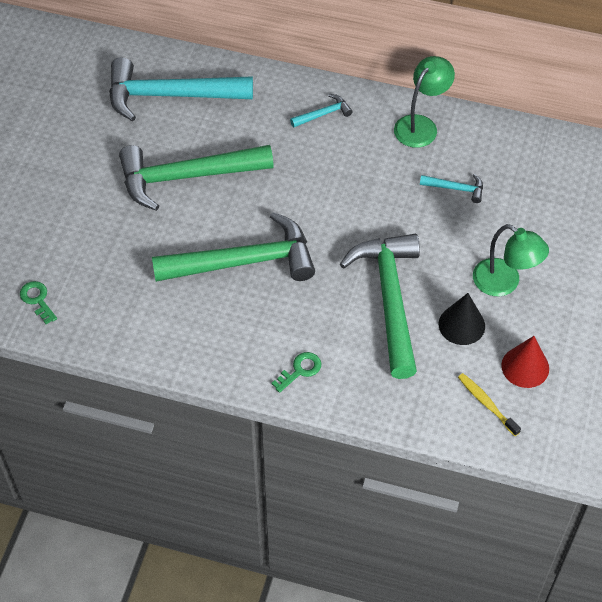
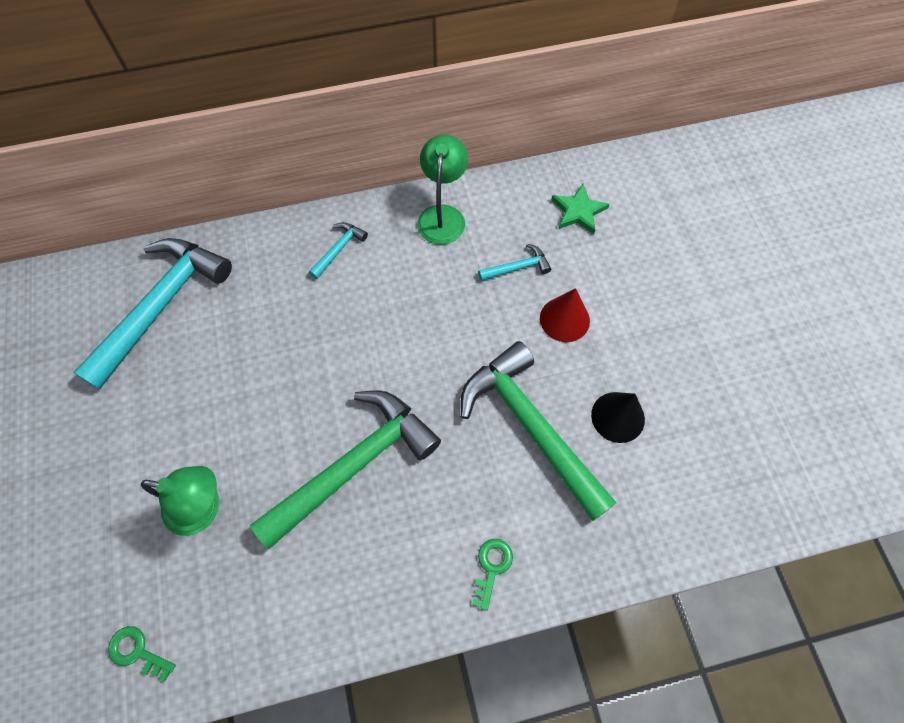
camera: 30 degrees left, 10 degrees up
(170, 96) = (161, 306): turquoise hammer -> turquoise hammer turned 150 degrees clockwise
(186, 177) = (233, 394): green hammer -> none
(487, 404) = (699, 495): yellow toothbrush -> none
(504, 283) = (627, 347): green lamp -> green lamp (203, 509)
(525, 367) = (706, 431): red cone -> red cone (564, 319)
(536, 170) = (578, 211): none -> green star

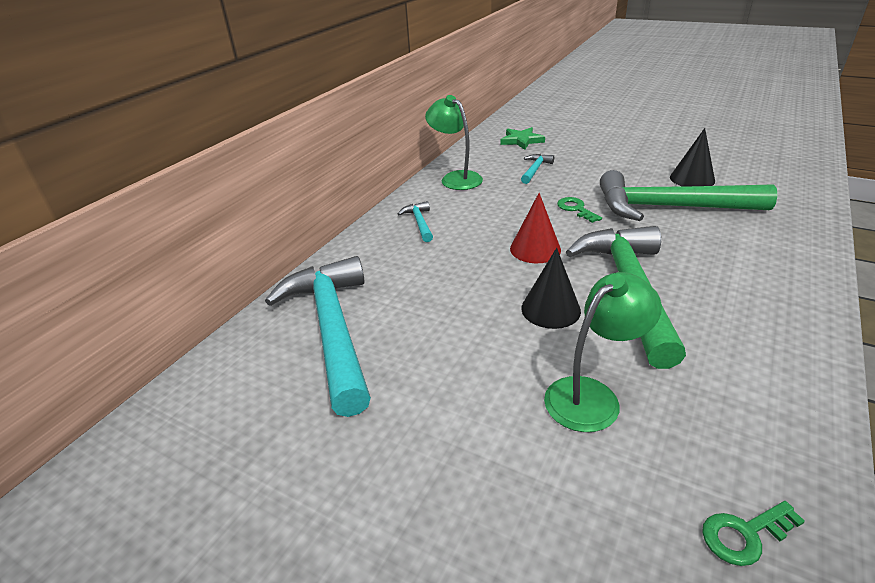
camera: 45 degrees left, 30 degrees down
(284, 426) = (550, 309): none -> black cone
(491, 567) = (783, 263): green key -> green key (576, 209)
(564, 319) = (596, 169): red cone -> red cone (535, 249)

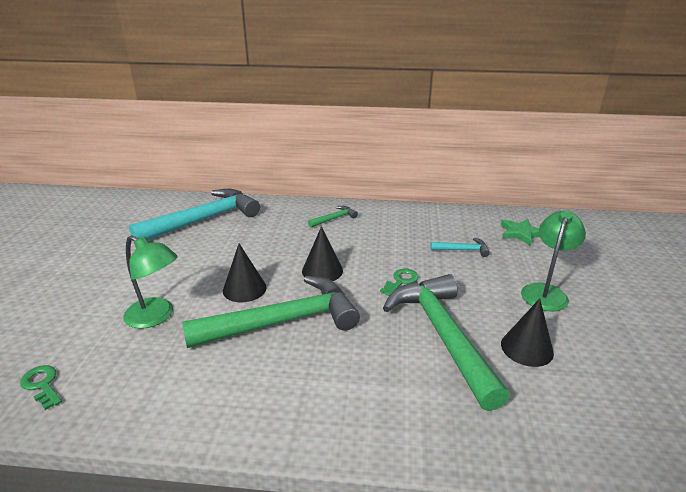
camera: 65 degrees right, 5 degrees down
(419, 223) = (334, 218): turquoise hammer -> green hammer
(455, 178) = (415, 218): green lamp -> green lamp (546, 292)
(535, 249) = (322, 271): red cone -> black cone

